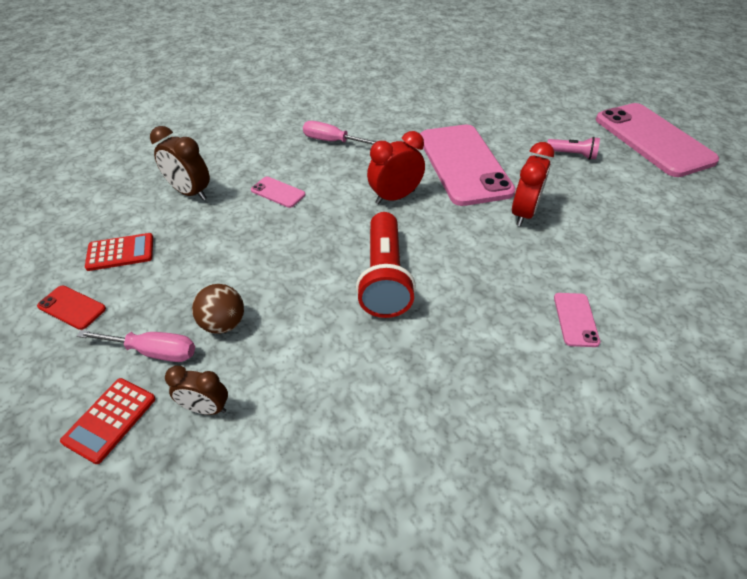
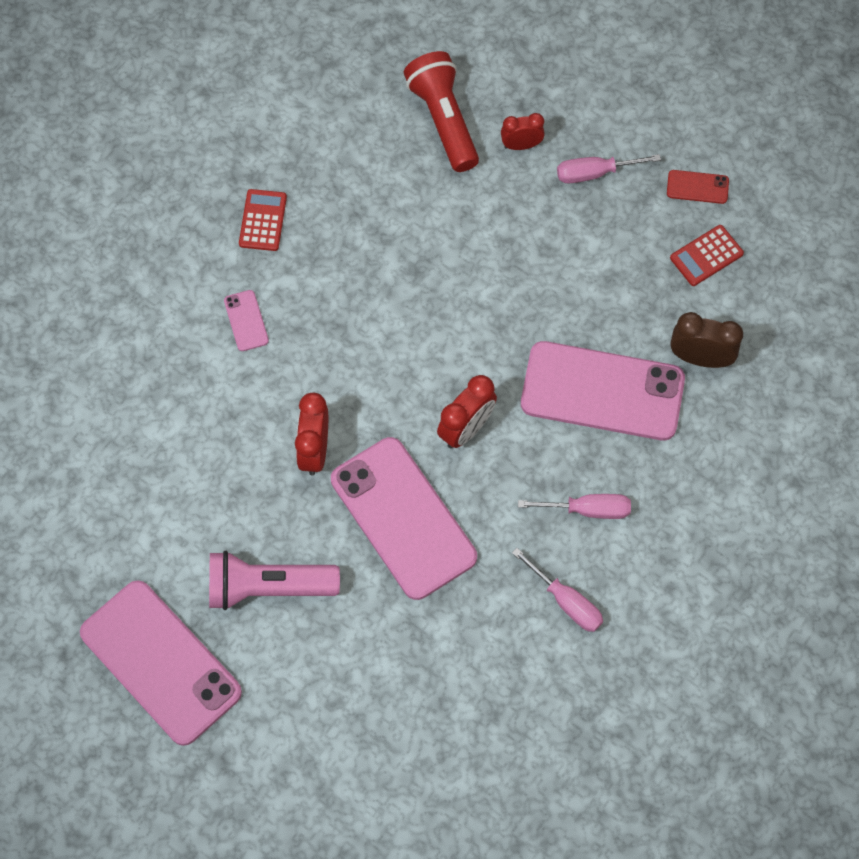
camera: 160 degrees right, 20 degrees up
(110, 420) = (585, 115): red calculator -> red calculator (263, 220)
(206, 408) = (521, 145): brown clock -> red clock
(223, 324) = (554, 215): brown ball -> none
(278, 192) = (602, 392): pink phone -> pink phone, size x2.47
(372, 111) = (566, 601): none -> pink screwdriver
(384, 277) = (434, 311): red flashlight -> red flashlight (443, 120)
(572, 155) = (268, 587): pink flashlight -> pink flashlight, size x1.96

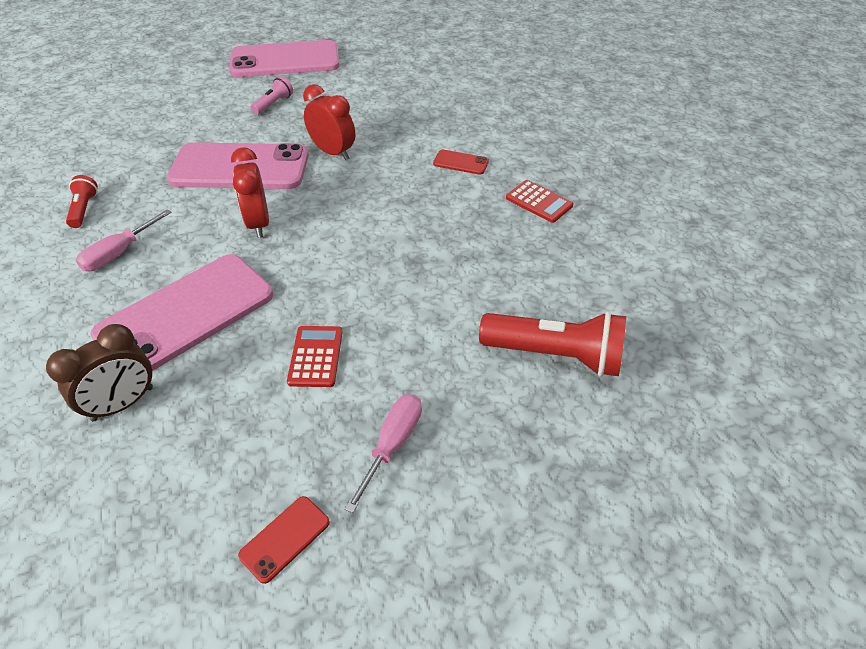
camera: 125 degrees right, 20 degrees down
(246, 321) = (460, 163): pink phone -> red phone
(268, 587) = (273, 104): pink flashlight -> pink flashlight, size x0.51
(521, 145) = (478, 400): red clock -> none
(566, 601) = (84, 209): pink screwdriver -> red flashlight
(706, 256) = (204, 486): red calculator -> red calculator (316, 356)

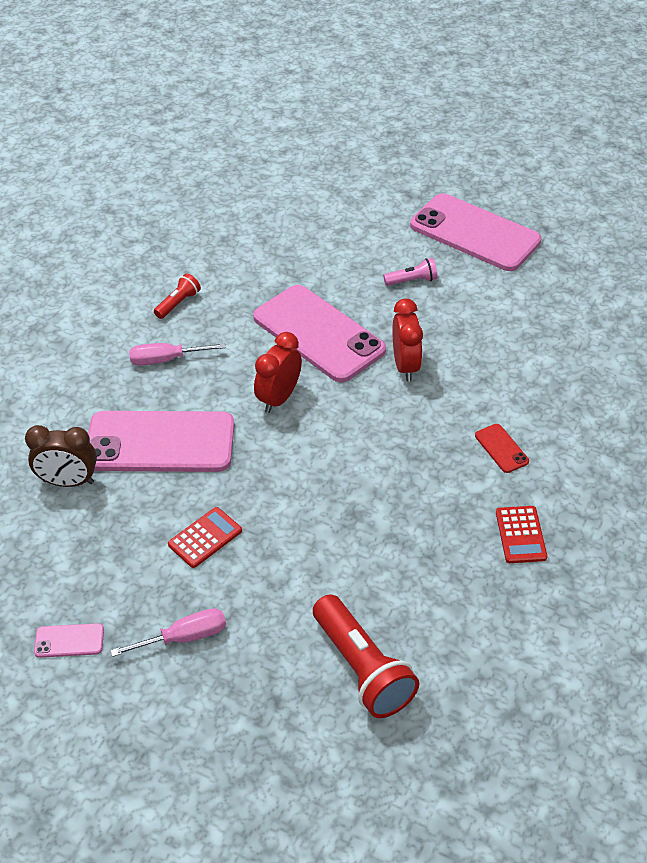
camera: 45 degrees right, 0 degrees up
(285, 538) = (69, 641): red phone -> pink phone

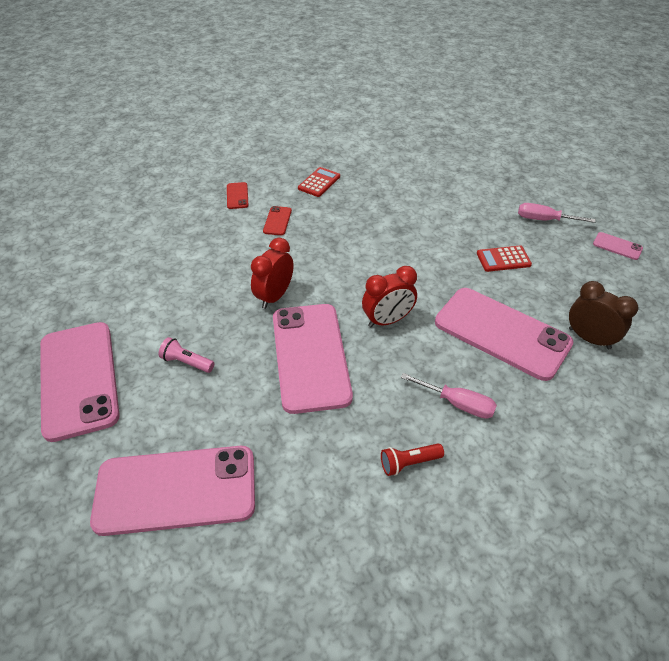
camera: 145 degrees left, 0 degrees up
(323, 217) = (176, 490): none -> pink phone
(362, 668) = (455, 172): red flashlight -> none
(587, 457) = (237, 196): none -> red phone

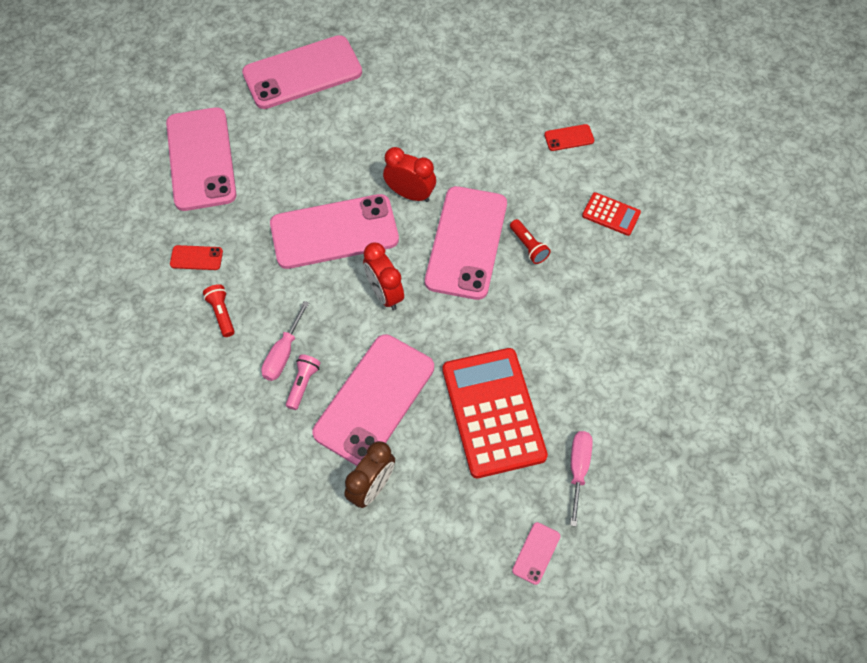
camera: 85 degrees right, 15 degrees up
(187, 362) = (323, 141): pink flashlight -> pink flashlight (303, 384)
(277, 221) = (529, 181): red phone -> red phone (196, 258)
(335, 263) = (466, 242): none -> pink phone
(344, 227) = (528, 246): none -> red flashlight
(503, 259) = (493, 412): red calculator -> red calculator, size x2.18

